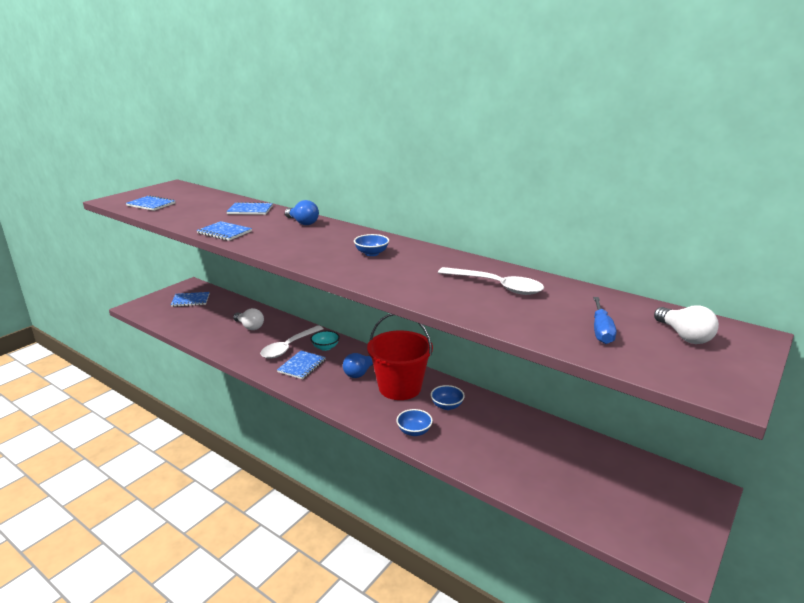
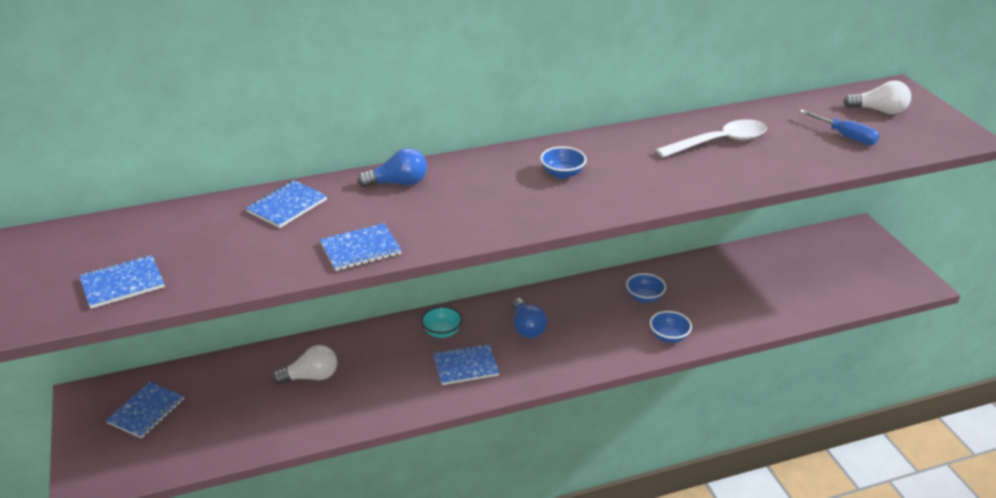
camera: 55 degrees left, 10 degrees up
(289, 347) = (408, 361): white spoon -> none
(301, 366) = (466, 366): blue notebook -> blue notebook turned 75 degrees counterclockwise
(400, 387) = (584, 313): red bucket -> none

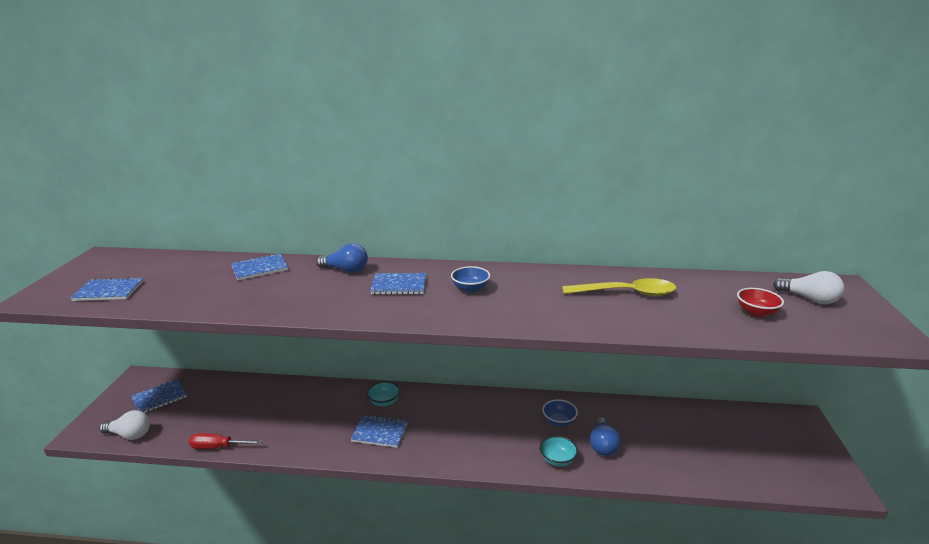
camera: 25 degrees right, 10 degrees down
(288, 440) = (218, 447): none -> red screwdriver
(311, 377) = (272, 407): white light bulb -> white light bulb (129, 435)
(360, 249) = (270, 306): blue notebook -> blue notebook (399, 285)
(527, 328) = (447, 417): blue light bulb -> blue light bulb (603, 445)
(669, 337) = (557, 460): blue bowl -> turquoise bowl
(719, 142) = (626, 293): white spoon -> yellow spoon
(845, 136) = (756, 312): blue screwdriver -> red bowl

